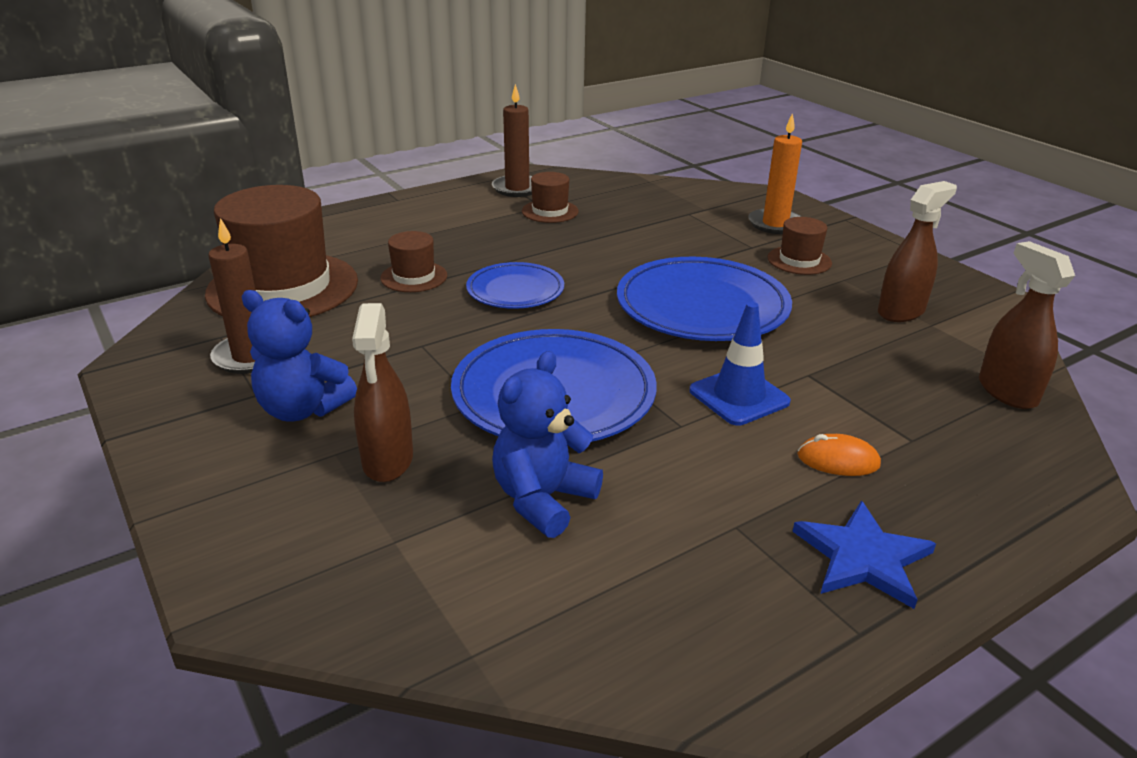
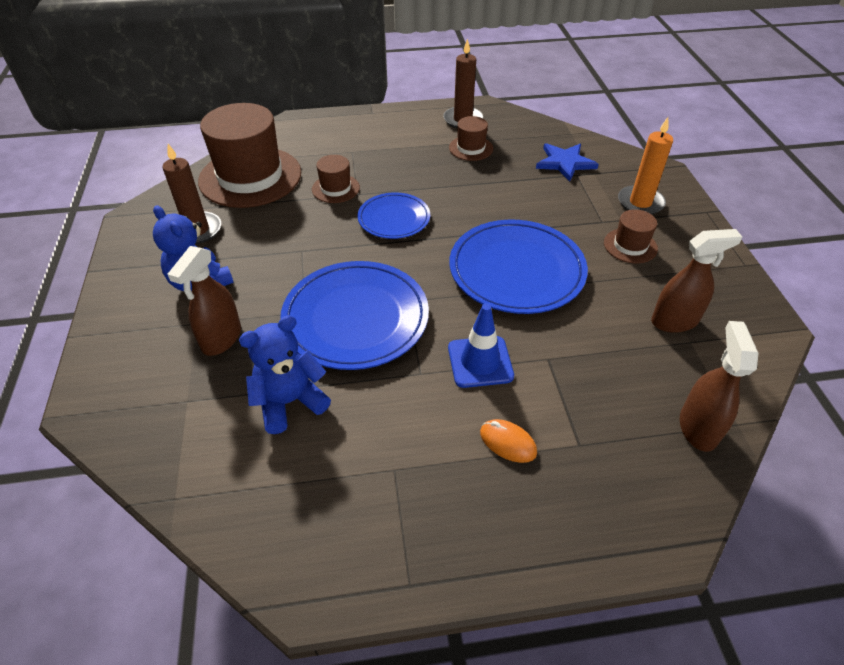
camera: 25 degrees right, 15 degrees up
(863, 557) = (459, 529): blue star -> blue star (565, 163)

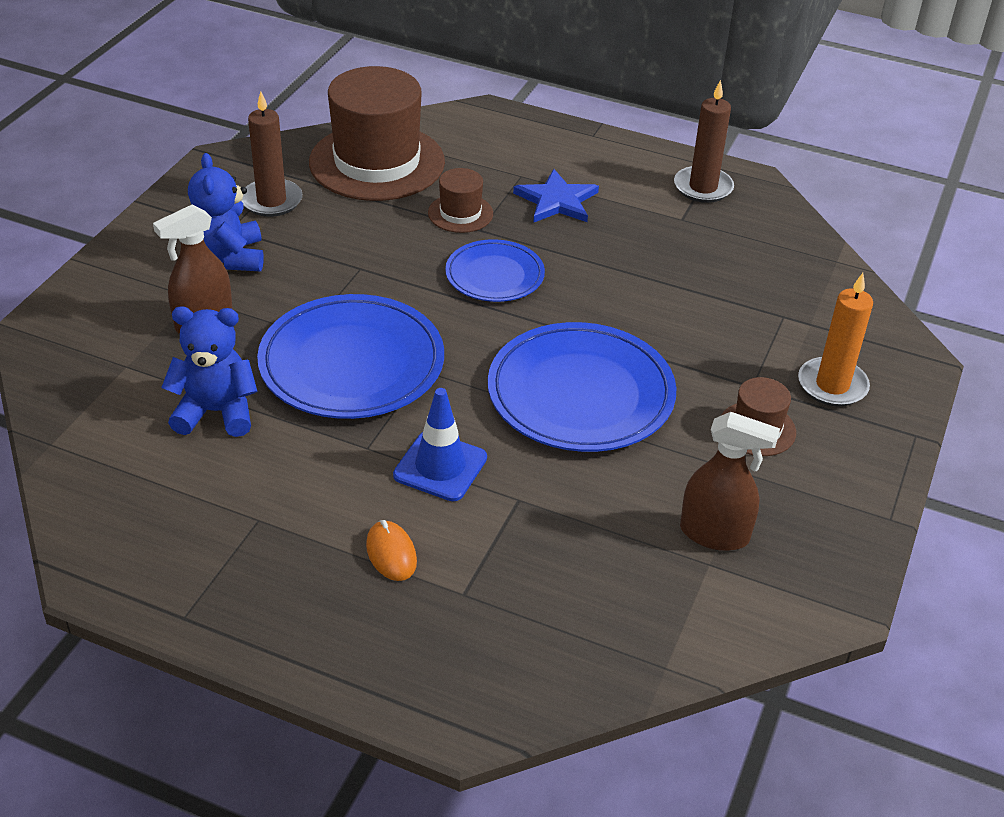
camera: 30 degrees right, 5 degrees down
(471, 148) = (675, 228): brown hat -> none
(565, 163) = (783, 295): blue star -> blue star (557, 201)
(698, 428) = (613, 646): brown spray bottle -> none

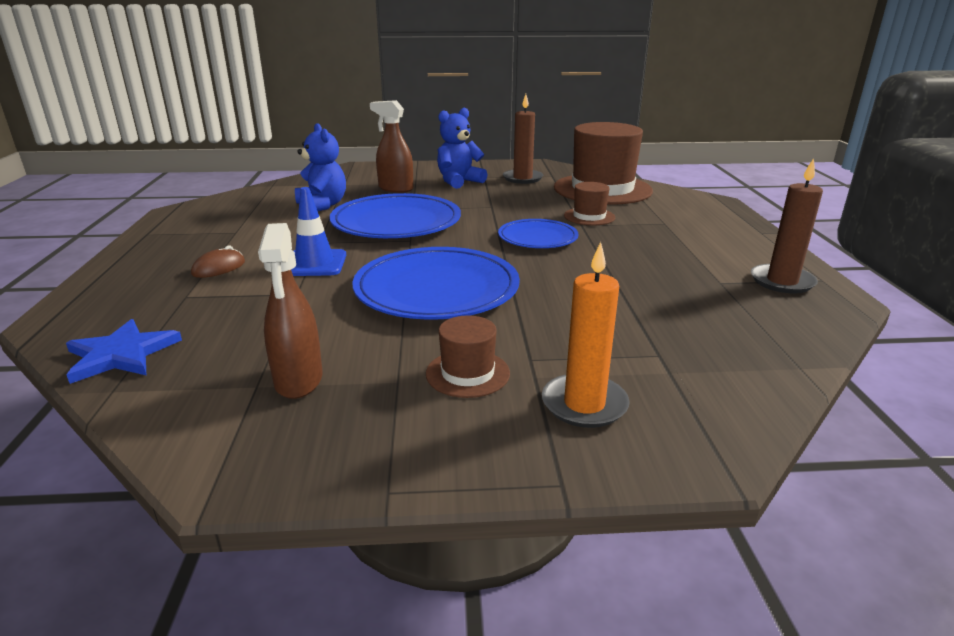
camera: 65 degrees right, 15 degrees down
(391, 553) = (219, 268): orange mouse -> brown mouse
(557, 201) = (656, 238): blue star -> blue star (121, 354)

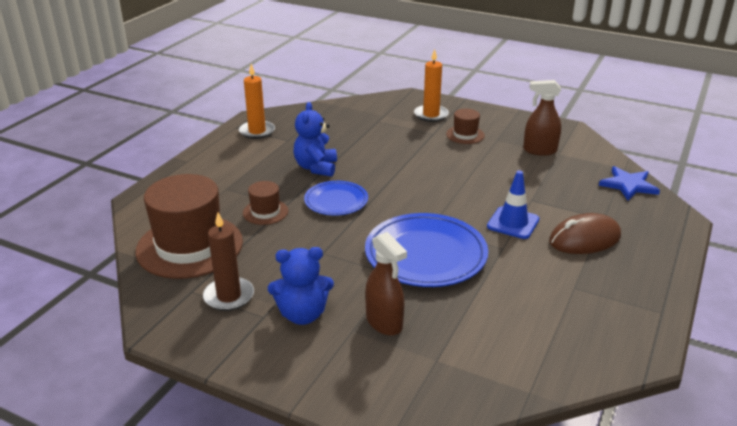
camera: 150 degrees left, 5 degrees up
(219, 268) = (584, 239): brown mouse -> brown mouse, size x1.81
(299, 380) = (539, 150): brown spray bottle -> brown spray bottle turned 105 degrees counterclockwise
(322, 205) = (481, 310): blue teddy bear -> blue teddy bear (316, 168)
(436, 290) = (445, 178): blue plate -> none
(782, 281) = (257, 131): brown candle -> orange candle

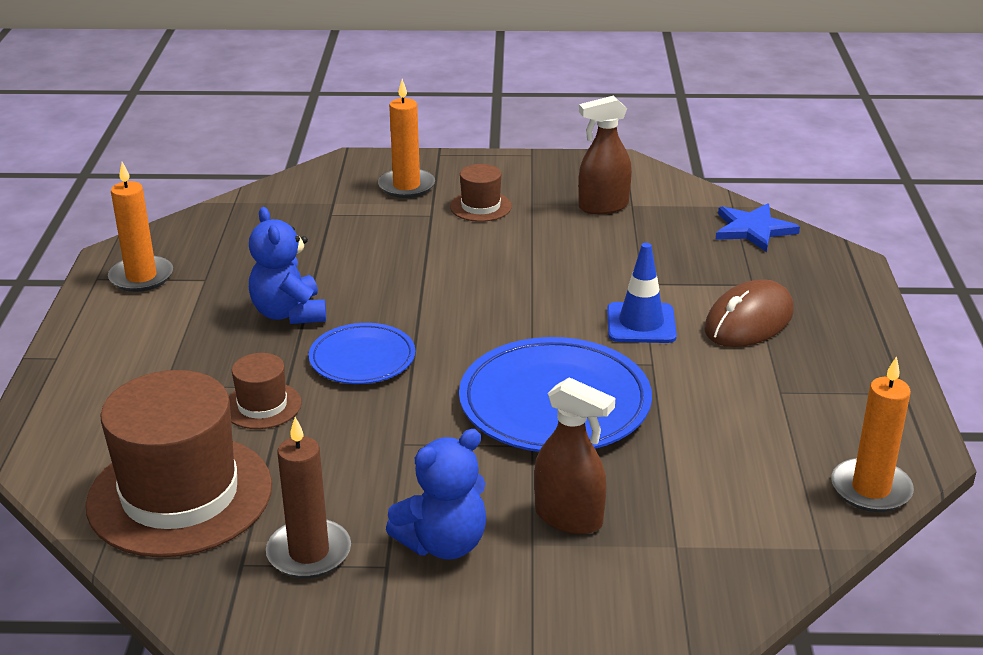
camera: 25 degrees left, 0 degrees up
(592, 366) = (871, 489): none -> orange candle

